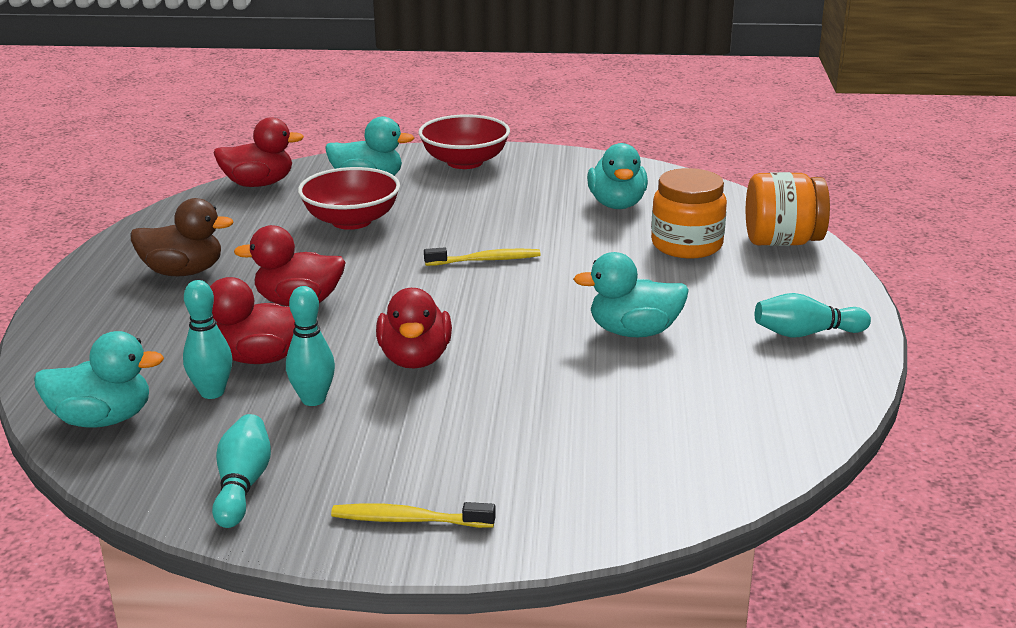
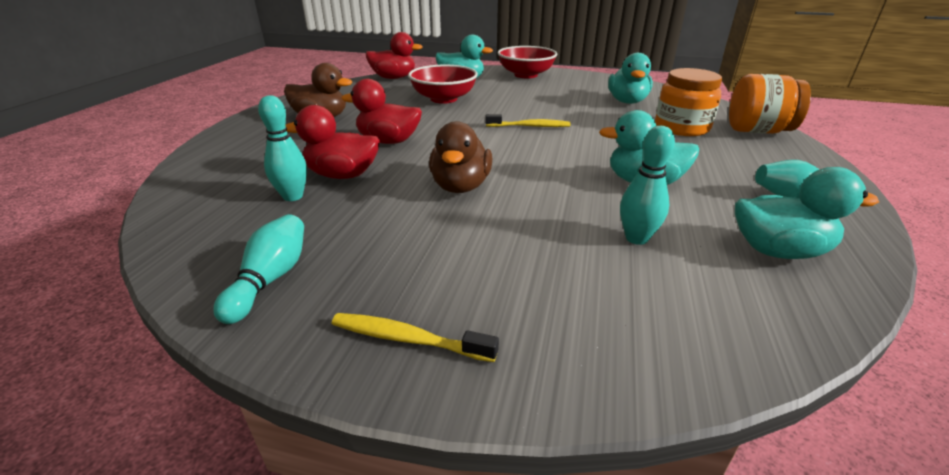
camera: 10 degrees right, 5 degrees up
(103, 419) = (198, 208): turquoise duck -> turquoise duck (778, 251)
(313, 399) = (368, 210): turquoise bowling pin -> turquoise bowling pin (636, 238)
(415, 359) = (460, 186): red duck -> brown duck

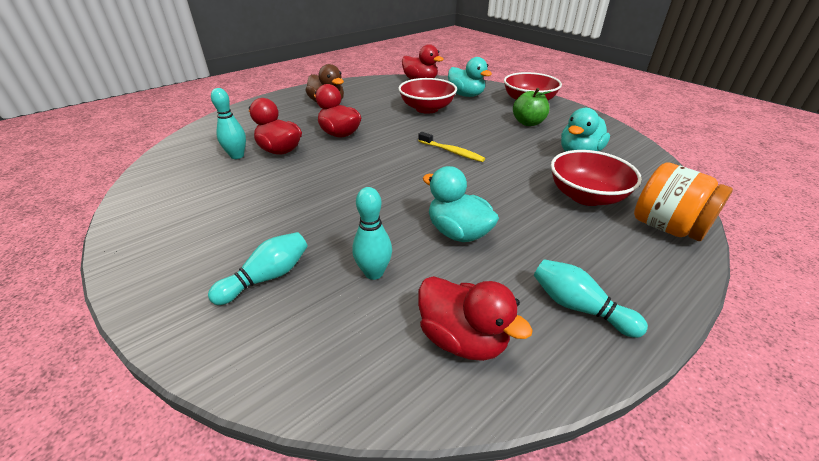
camera: 35 degrees right, 5 degrees up
(270, 279) = (161, 203): turquoise bowling pin -> turquoise bowling pin (267, 277)
(408, 339) = (162, 267): yellow toothbrush -> none
(460, 186) = (329, 184): brown duck -> none
(553, 90) = (528, 123): none -> green apple
(681, 128) = (586, 196): orange jar -> red bowl
(778, 251) = (462, 338): turquoise duck -> red duck

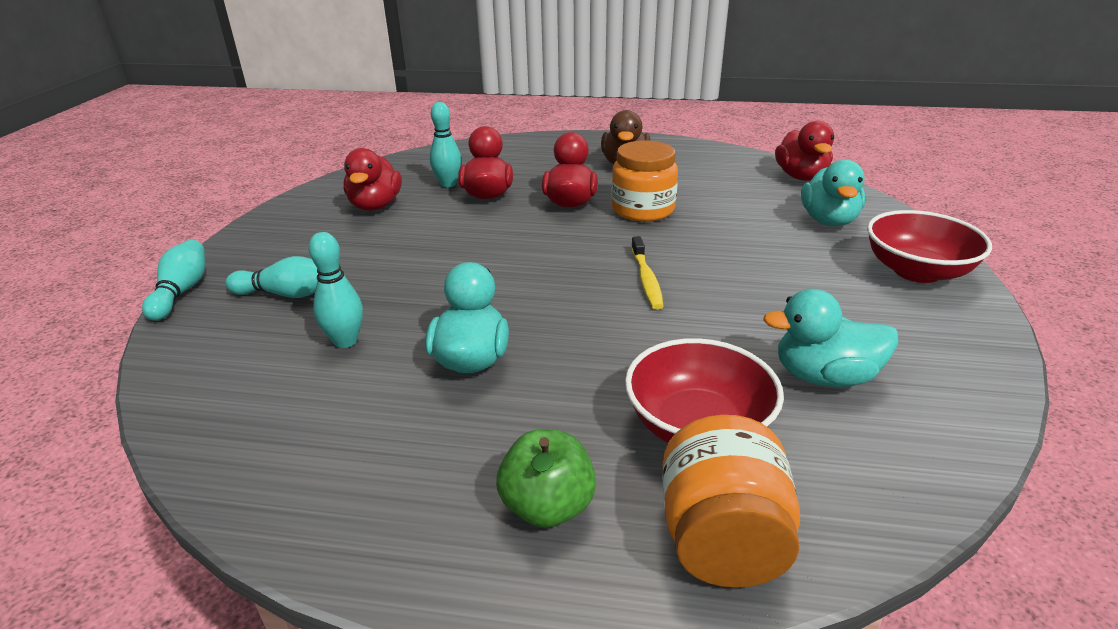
camera: 50 degrees right, 5 degrees down
(384, 122) = (643, 210): none -> orange jar
(427, 109) = (729, 216): red bowl -> none
(462, 338) = (293, 437): red duck -> red duck (375, 206)
(528, 123) = (841, 298): green apple -> green apple (547, 506)
(578, 307) = (419, 504): turquoise bowling pin -> turquoise bowling pin (182, 292)

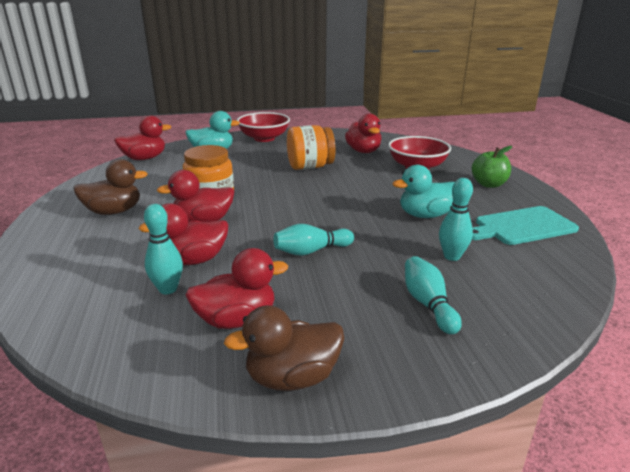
camera: 110 degrees left, 5 degrees down
(182, 292) = (482, 373): turquoise bowling pin -> turquoise bowling pin (311, 251)
(287, 218) = (292, 377): none -> brown duck
(348, 454) = (522, 226): none -> turquoise cutting board
(646, 279) = (309, 185): yellow toothbrush -> none
(721, 539) = (465, 161): orange jar -> orange jar (310, 167)
(824, 376) = (363, 151): turquoise duck -> red duck

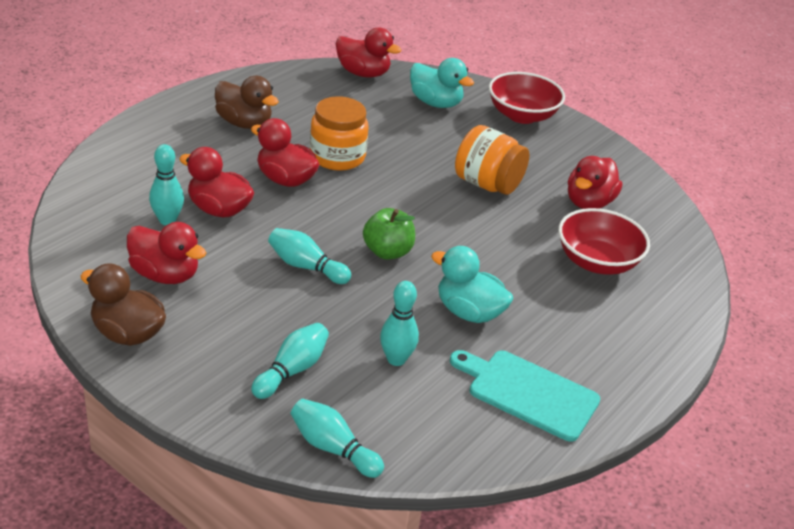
camera: 45 degrees right, 10 degrees up
(488, 184) = (621, 336): green apple -> green apple (387, 252)
(539, 322) = (333, 448): none -> turquoise bowling pin

